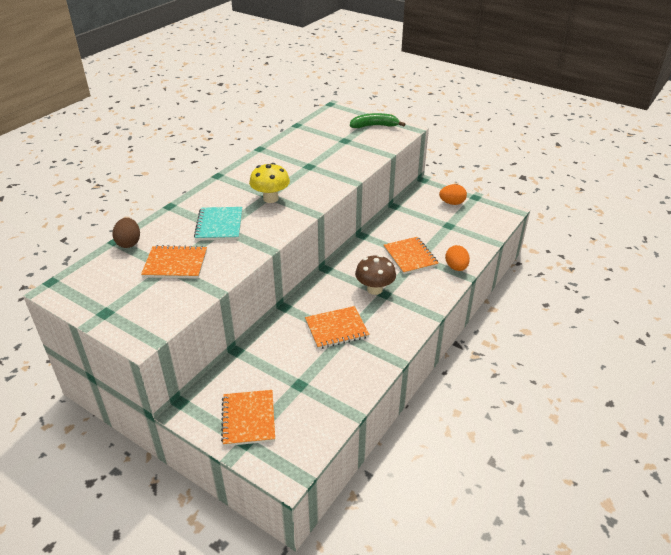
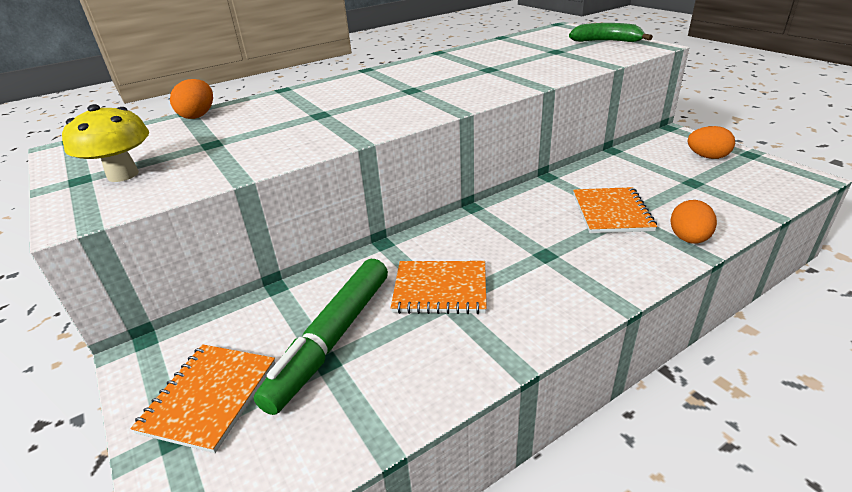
camera: 25 degrees right, 5 degrees down
(129, 243) = (198, 115): brown egg -> orange egg
(175, 264) = (224, 141): orange notebook -> none
(219, 225) = (320, 111): turquoise notebook -> none
(270, 198) = (411, 93): yellow mushroom -> yellow mushroom (123, 175)
(294, 372) = (332, 339): none -> green marker
(374, 289) = (532, 245): brown mushroom -> none

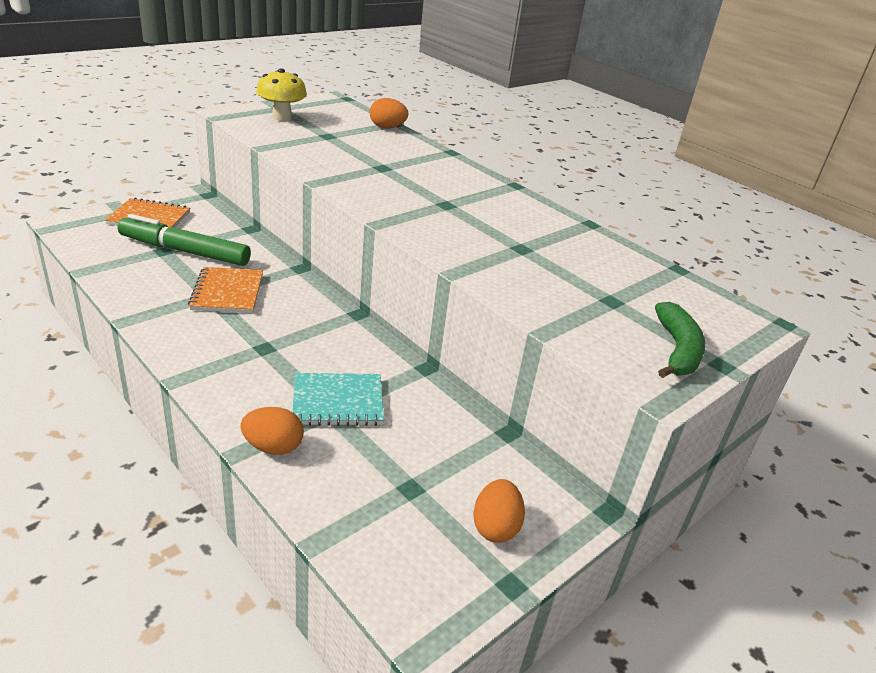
camera: 75 degrees right, 0 degrees up
(611, 212) = (338, 401): orange notebook -> turquoise notebook

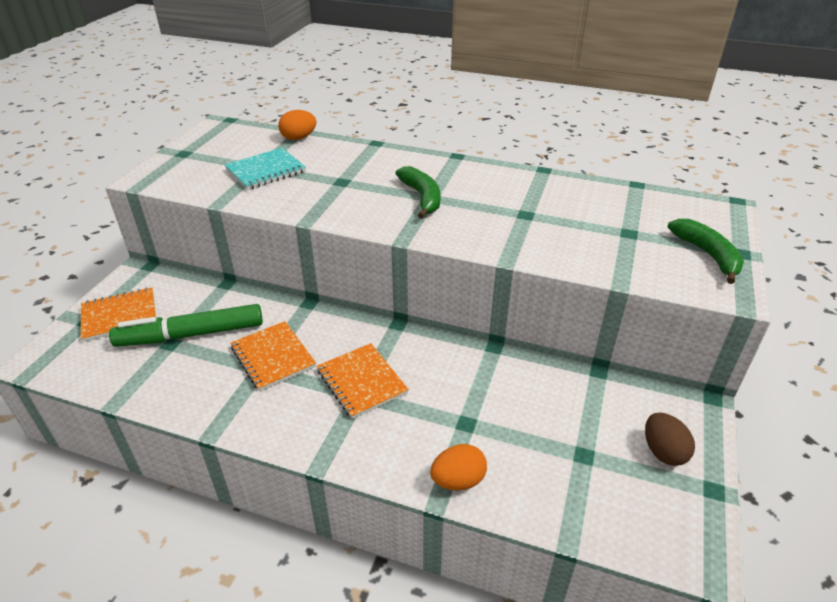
camera: 25 degrees left, 5 degrees up
(277, 340) = (362, 382): none -> orange notebook
(282, 117) = (197, 163): yellow mushroom -> none
(338, 401) = (463, 412): turquoise notebook -> turquoise notebook (266, 171)
(438, 202) = (422, 197): none -> green banana
(495, 527) = (663, 451): orange egg -> brown egg

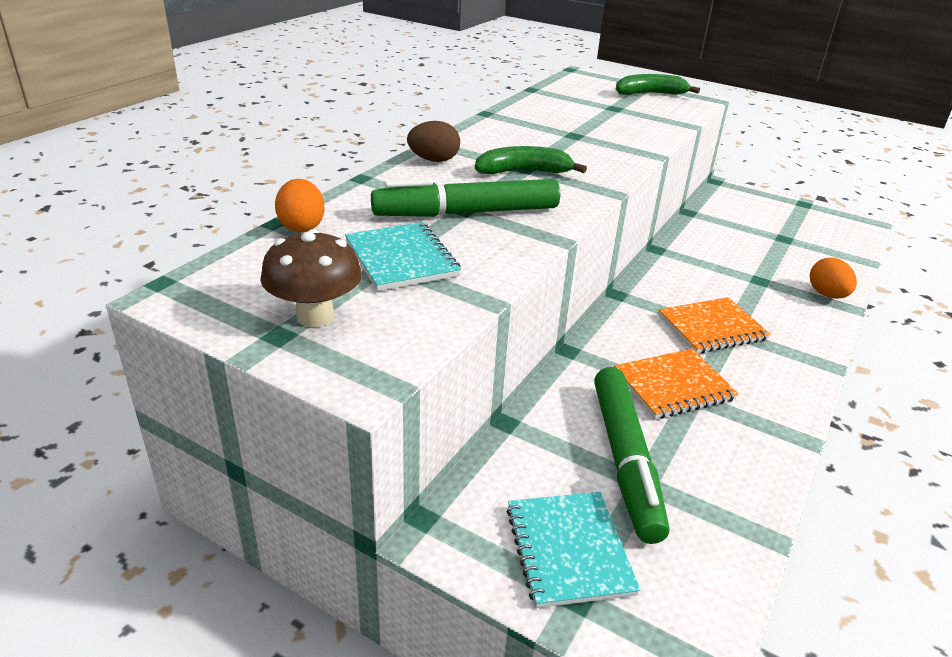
camera: 80 degrees left, 5 degrees down
(119, 316) = (569, 550): orange notebook -> turquoise notebook
(200, 158) = (315, 316): none -> brown mushroom
(337, 183) = (466, 213): none -> green marker
(663, 451) = (773, 210): brown egg -> brown egg (434, 160)

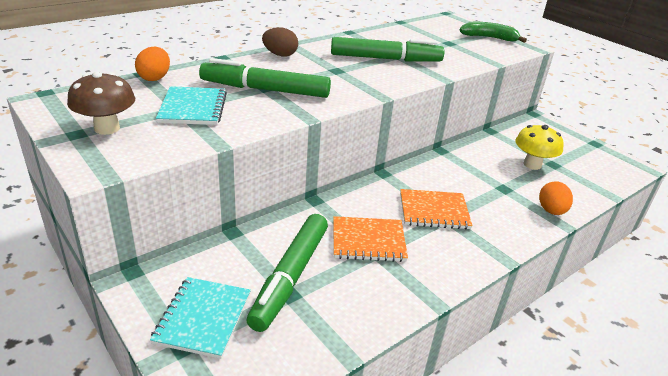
camera: 20 degrees right, 0 degrees up
(524, 172) = (333, 72): green banana -> none
(566, 142) = (385, 59): none -> green marker
(764, 244) = (532, 164): none -> yellow mushroom

